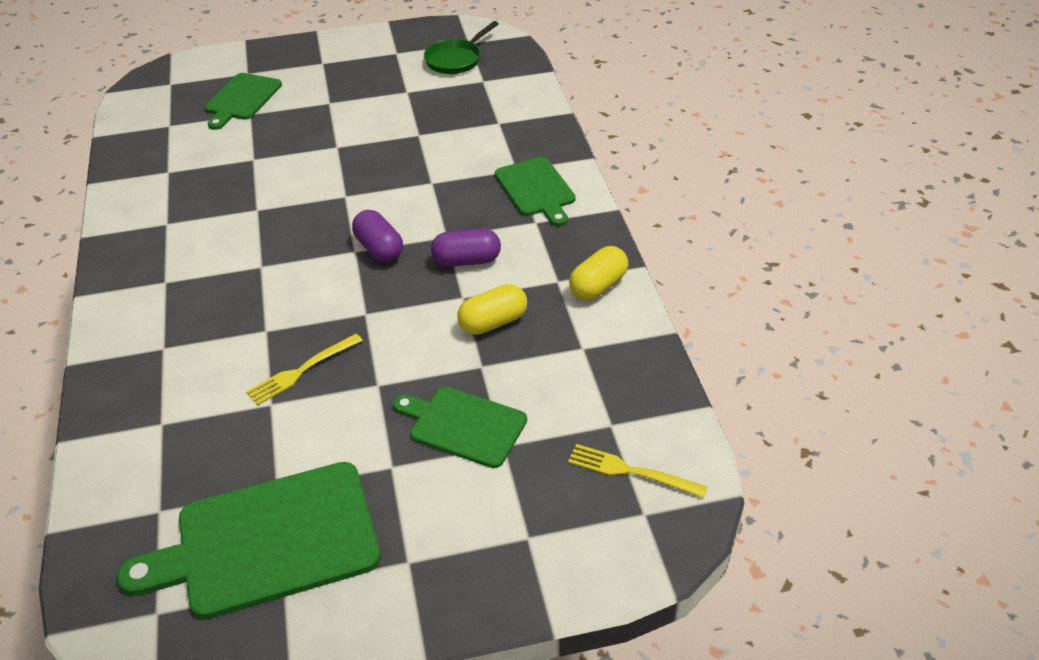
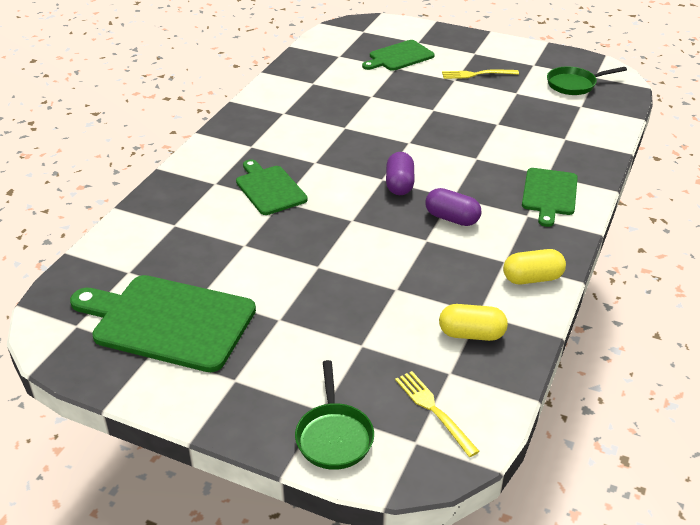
camera: 35 degrees right, 5 degrees down
(301, 371) = (279, 235): yellow fork -> yellow fork (476, 74)
(463, 425) = (348, 319): green cutting board -> green cutting board (269, 188)
(493, 322) = (431, 266): yellow capsule -> yellow capsule (471, 334)
(564, 557) = (334, 436): none -> green pan

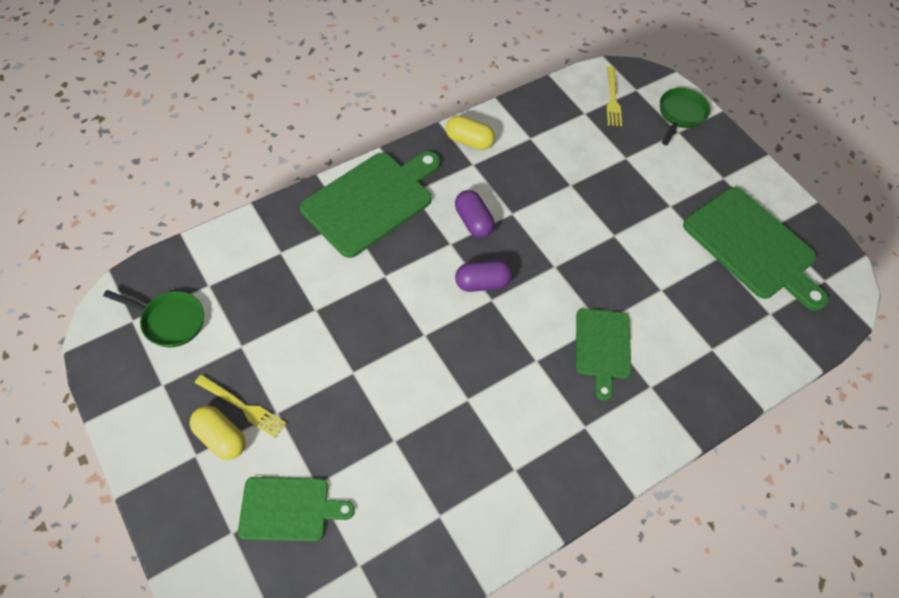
camera: 150 degrees left, 20 degrees up
(399, 184) = (482, 283): purple capsule -> purple capsule turned 45 degrees clockwise
(471, 334) = (549, 127): yellow capsule -> yellow capsule (221, 438)
(549, 194) = (372, 201): green cutting board -> green cutting board, size x1.68

